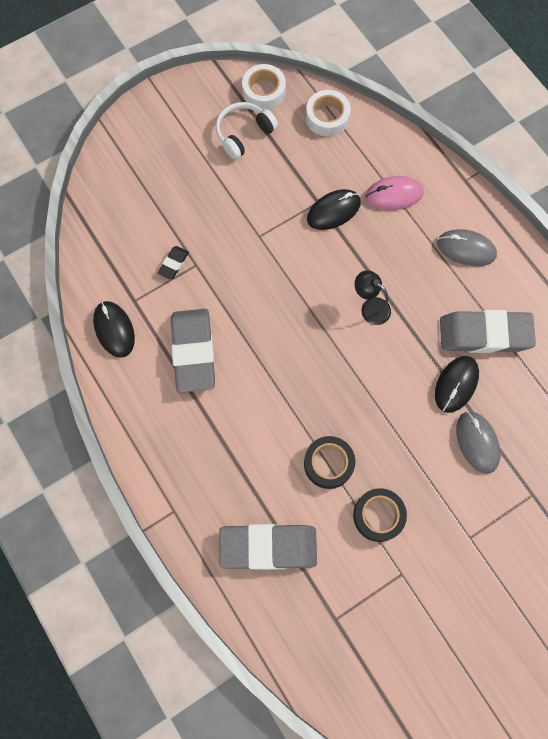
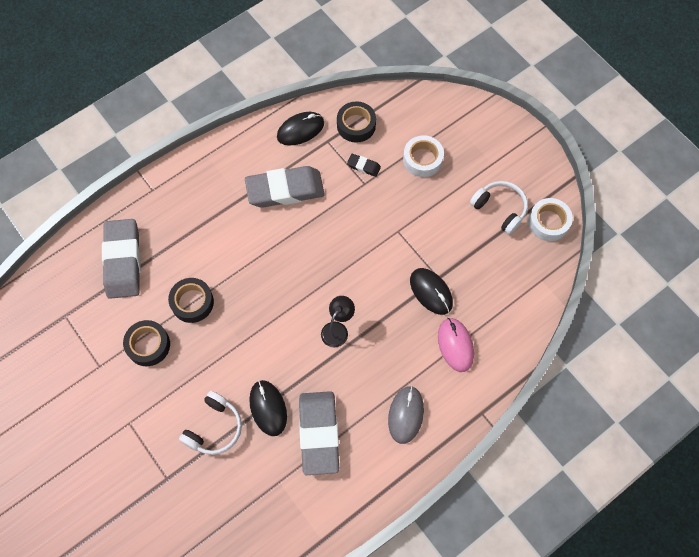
camera: 85 degrees right, 5 degrees down
(117, 267) = (356, 125): none -> black tape
(327, 117) = (530, 280): white tape -> white tape (422, 159)
(456, 384) = (268, 408): black mouse -> black mouse turned 45 degrees clockwise
(477, 442) = (214, 428): grey mouse -> white headphones

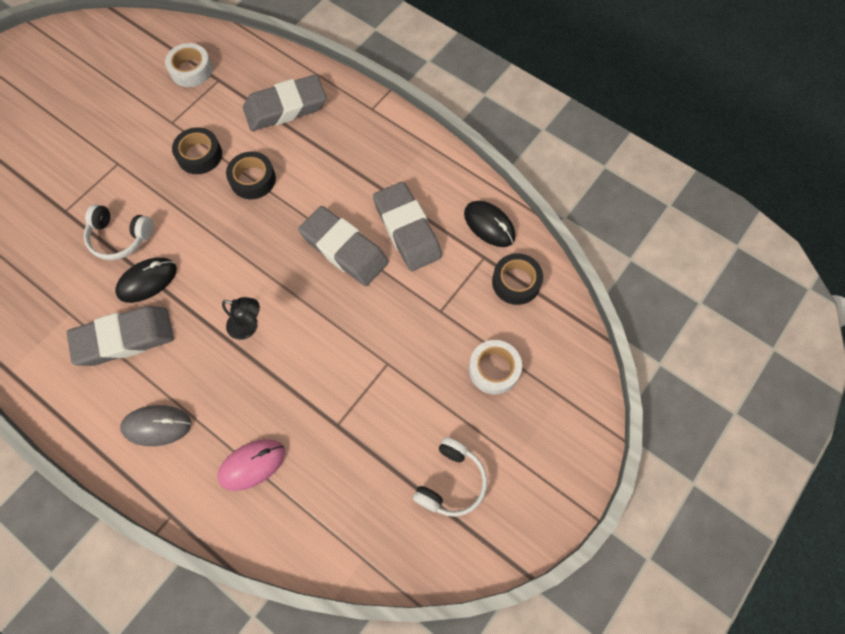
camera: 75 degrees right, 0 degrees up
(288, 241) = (344, 249): none -> grey eraser
(363, 166) = (462, 304): black eraser -> none
(431, 292) = (316, 420): black mouse -> none
(548, 222) = (450, 552): white tape -> white tape (191, 70)

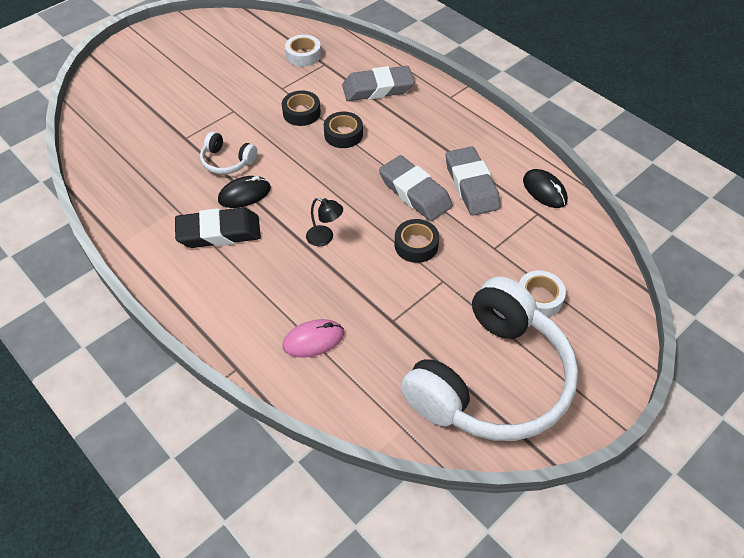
camera: 10 degrees right, 15 degrees down
(125, 338) = (219, 232): grey eraser -> black eraser
(157, 426) = (236, 299): grey mouse -> none
(451, 482) = (491, 379): white headphones -> white headphones, size x2.44
(516, 282) = (565, 235): black tape -> black tape (416, 245)

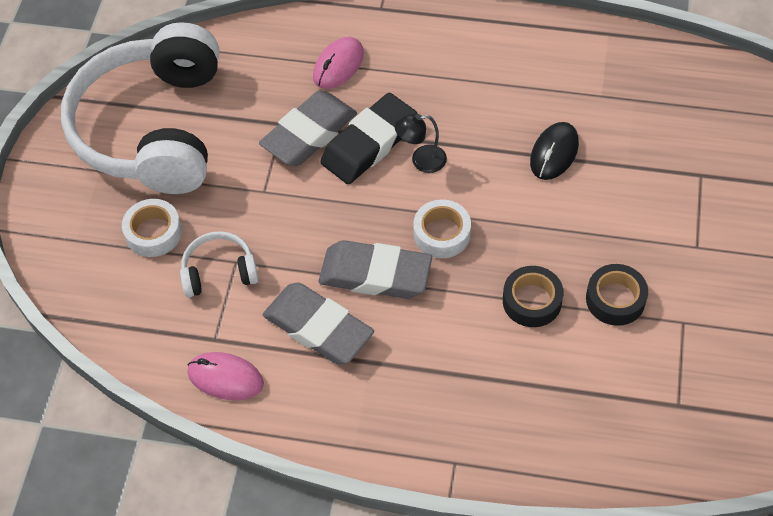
camera: 145 degrees right, 5 degrees up
(219, 232) = (530, 100): black eraser -> black eraser (369, 144)
(227, 161) = (619, 177): white headphones -> white headphones (219, 272)
(303, 55) = (724, 401): white tape -> white tape (442, 234)
(377, 88) = (563, 408): grey eraser -> grey eraser (309, 134)
(416, 245) = (321, 212): black tape -> none
(544, 191) = (225, 378): black mouse -> pink mouse

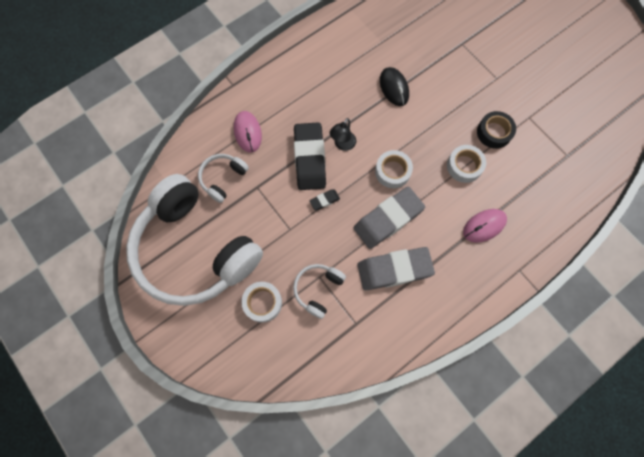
camera: 50 degrees left, 15 degrees up
(225, 378) = (383, 337): pink mouse -> pink mouse (484, 226)
(260, 87) = (223, 178): none -> white headphones
(309, 134) = (276, 180): grey eraser -> none
(333, 196) = (324, 200): none -> black eraser
(532, 301) = (464, 166): black tape -> white tape

